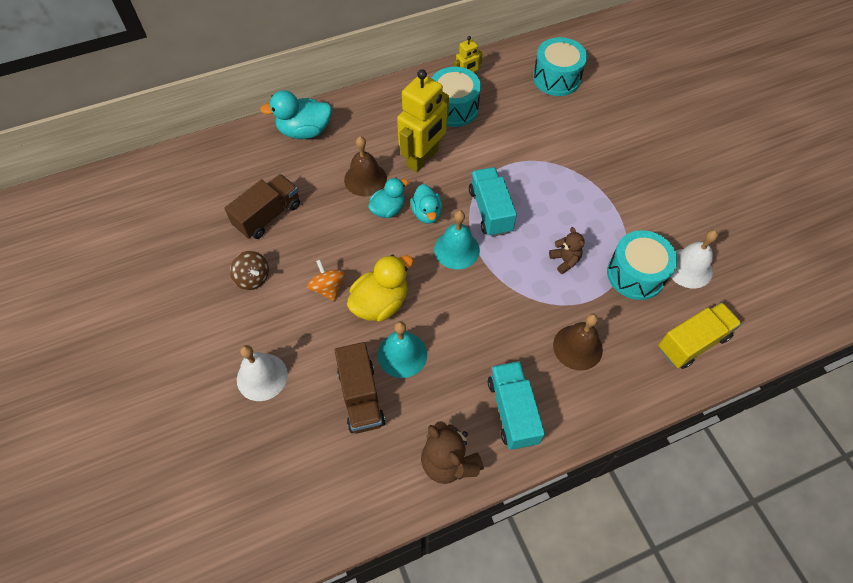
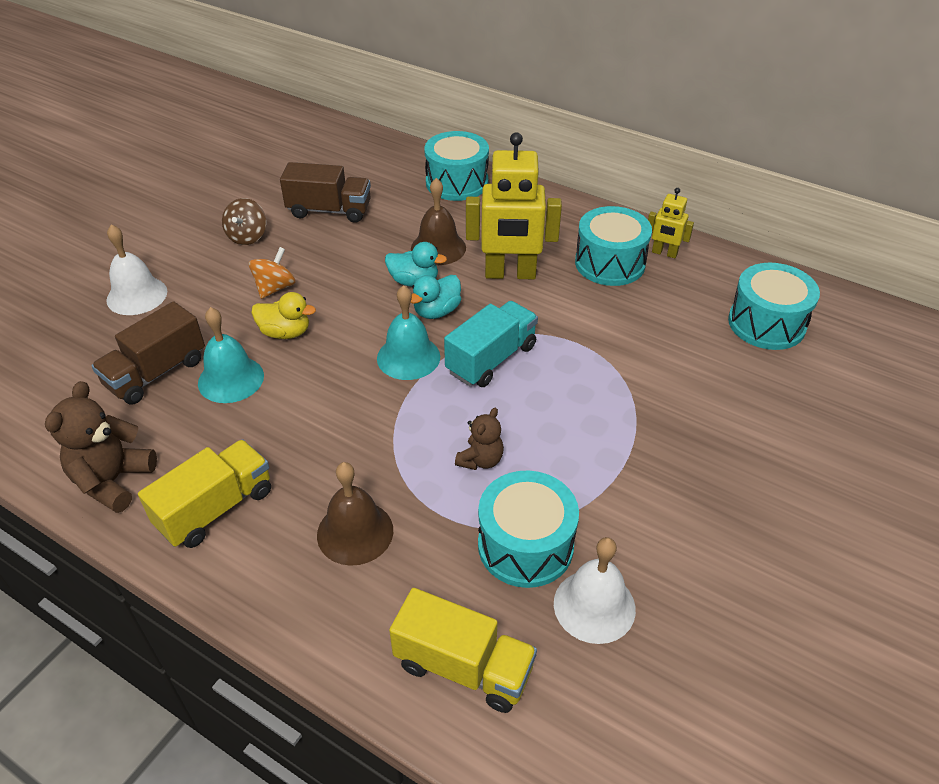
camera: 55 degrees right, 15 degrees down
(304, 131) = (457, 183): turquoise duck -> turquoise drum
(380, 303) = (285, 332): yellow duck -> yellow duck, size x0.66
(512, 411) = (215, 508): turquoise truck -> yellow truck

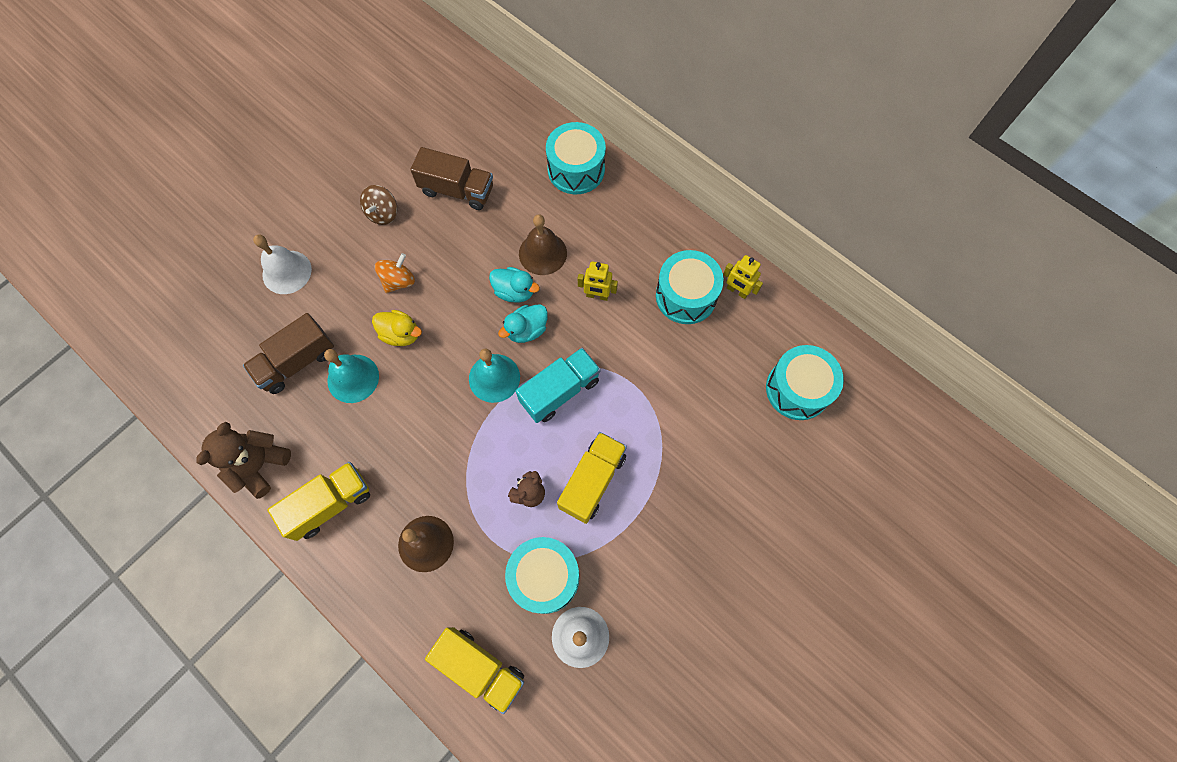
camera: 10 degrees right, 25 degrees up
(510, 274) = (597, 295): yellow robot -> yellow robot, size x0.50
(557, 437) = (592, 481): none -> yellow truck

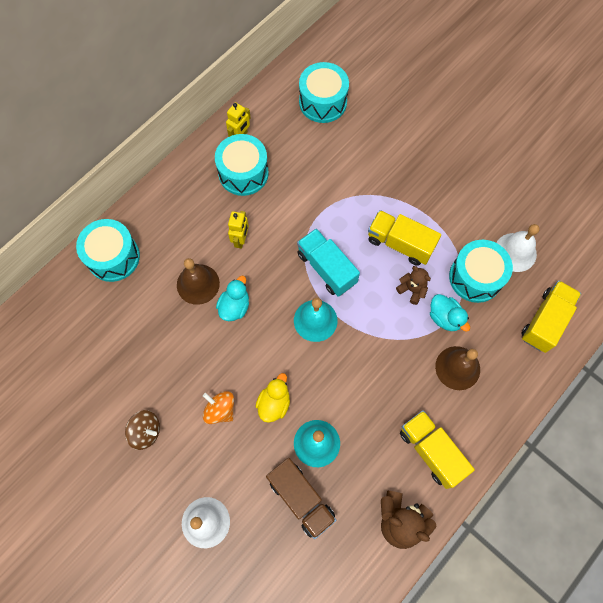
camera: 90 degrees left, 0 degrees up
(457, 190) = (126, 362): brown truck -> none
(526, 330) = (271, 295): turquoise duck -> turquoise duck (445, 317)

